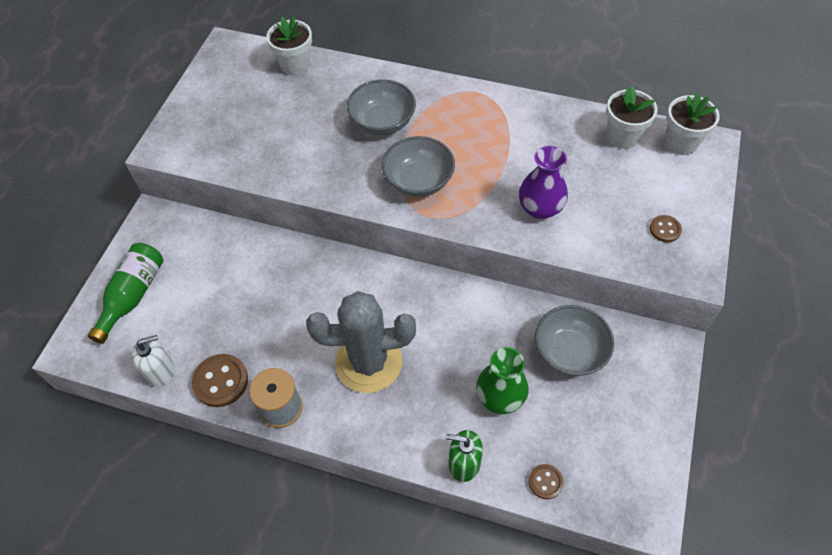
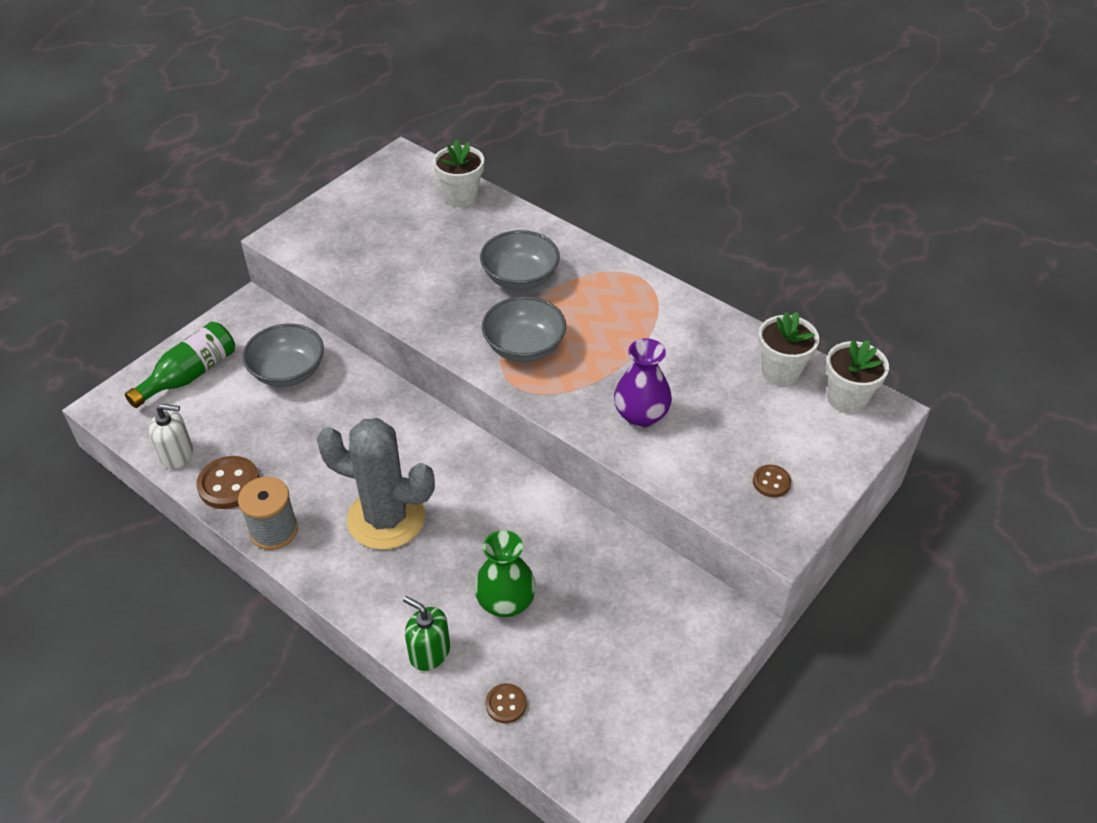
camera: 20 degrees right, 10 degrees down
(569, 351) = (609, 584): grey bowl -> grey bowl (288, 372)

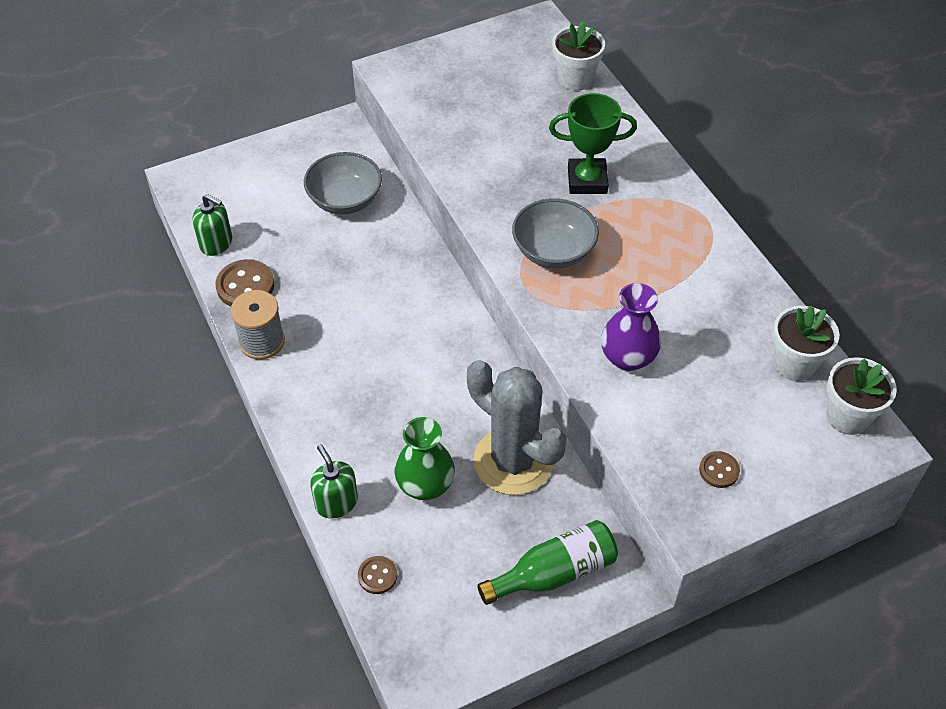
camera: 25 degrees right, 5 degrees up
(177, 454) = (216, 243): white soap dispenser -> green soap dispenser
(190, 375) = (261, 174): green bottle -> green bottle (554, 573)
(386, 518) = (361, 367): grey cactus -> grey cactus (513, 461)
(520, 278) = (587, 180): grey bowl -> green trophy

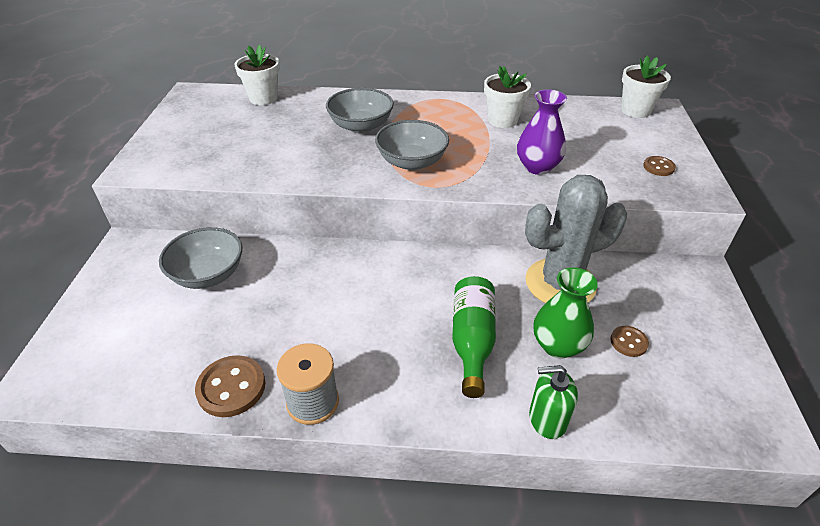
camera: 60 degrees left, 10 degrees down
(216, 243) = (152, 390): green soap dispenser -> none
(377, 576) = (645, 420): brown button -> brown button (628, 342)
(554, 573) = (678, 303): green bottle -> green bottle (472, 341)
(587, 180) = (361, 126): green trophy -> grey bowl
(794, 364) = (584, 112): white flower pot -> white flower pot (502, 120)

